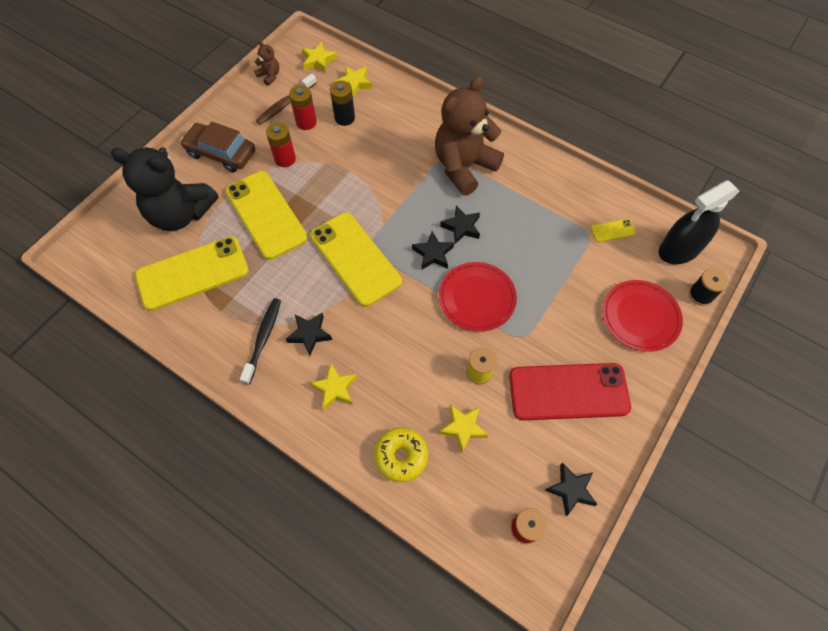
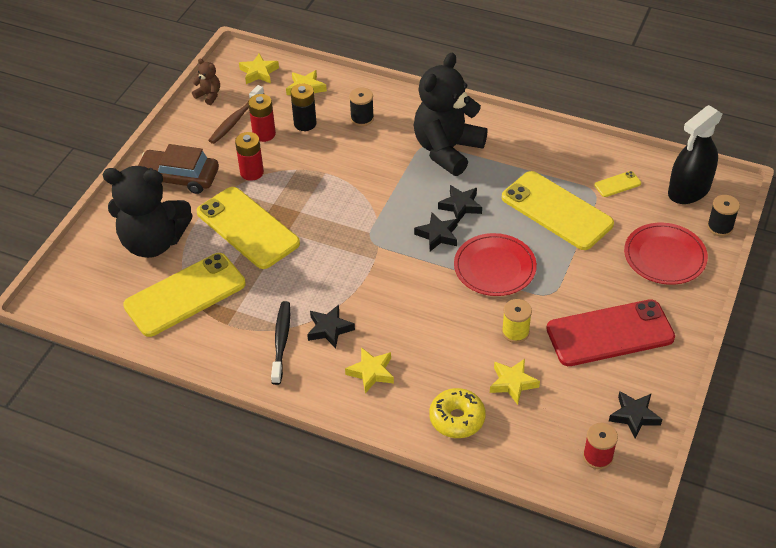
camera: 10 degrees left, 15 degrees down
(355, 258) = (357, 253): yellow phone -> yellow phone (557, 211)
(396, 121) = (362, 118): none -> black spool
(464, 167) = (447, 150): brown teddy bear -> black teddy bear

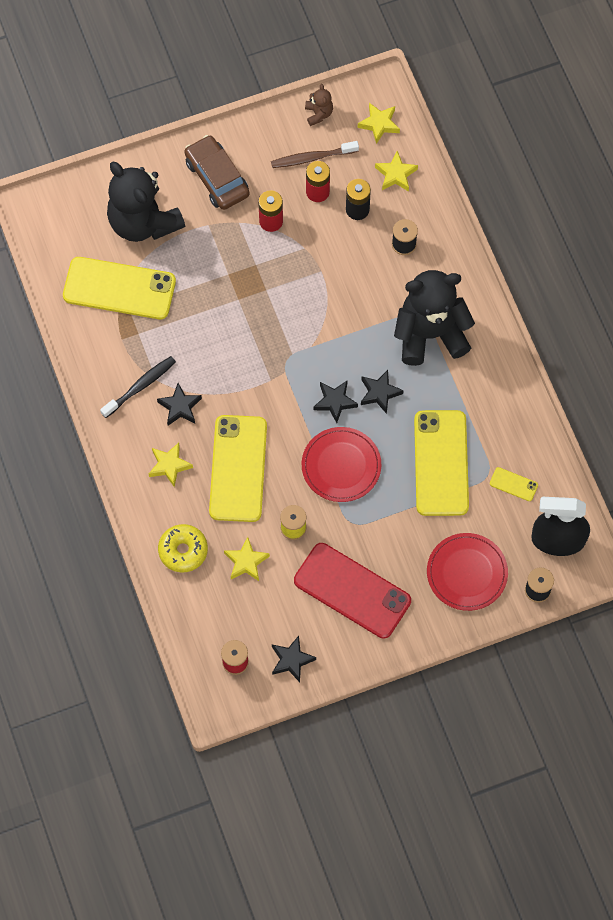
camera: 45 degrees right, 20 degrees up
(248, 228) = (216, 270): yellow phone -> yellow phone (238, 468)

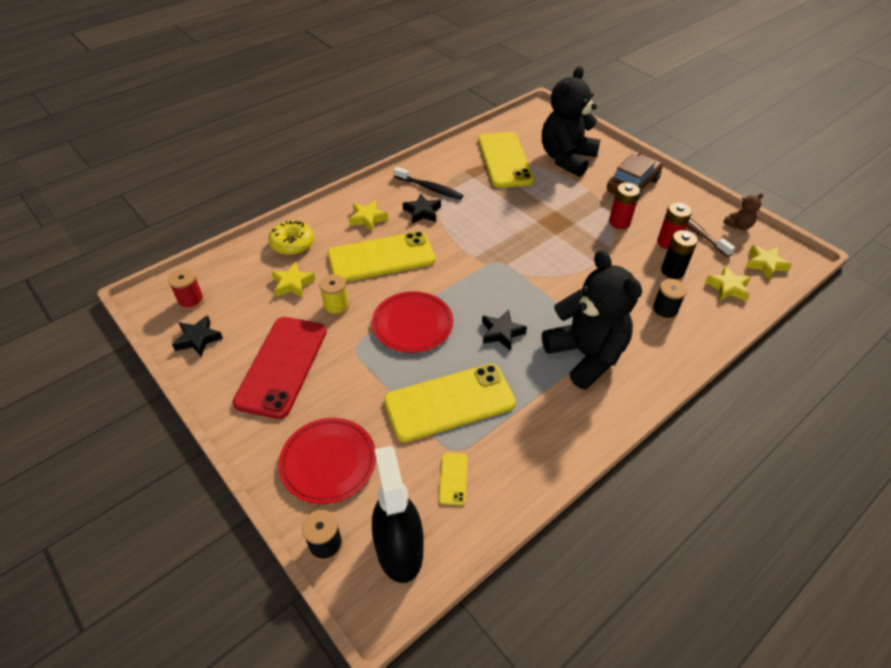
camera: 70 degrees right, 20 degrees down
(335, 402) = (475, 303): black star -> none

